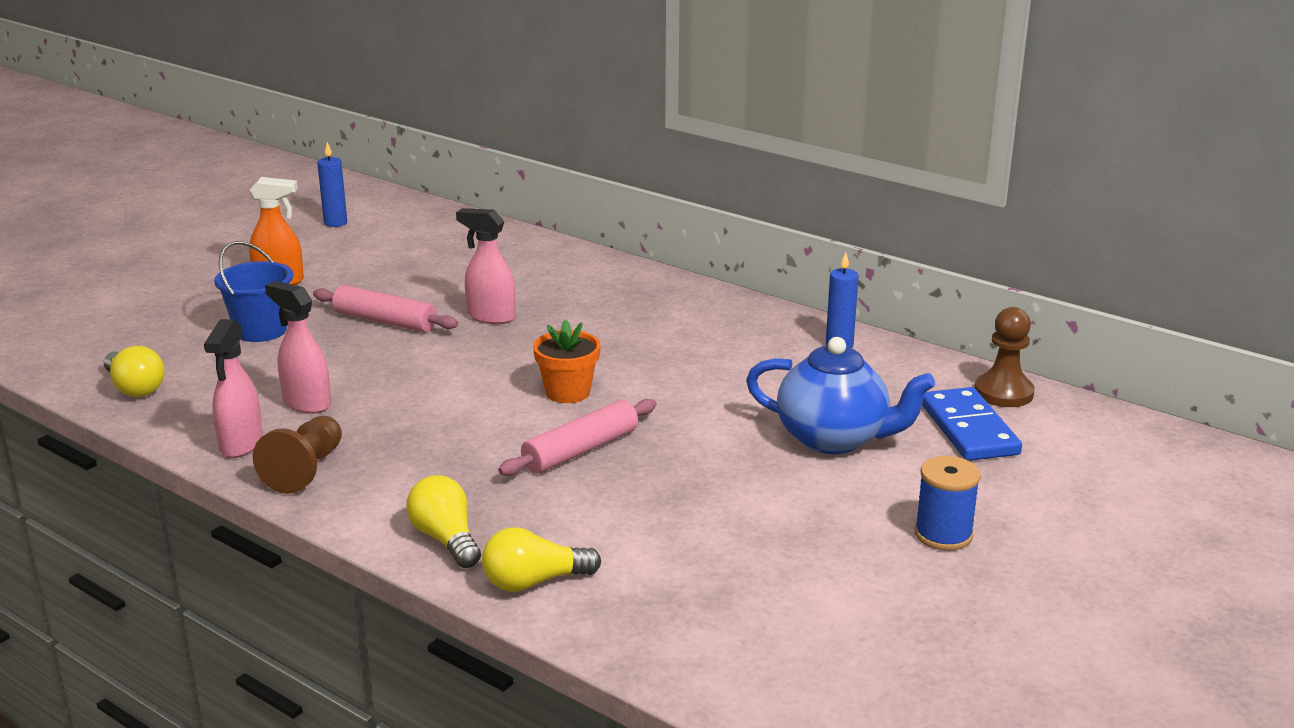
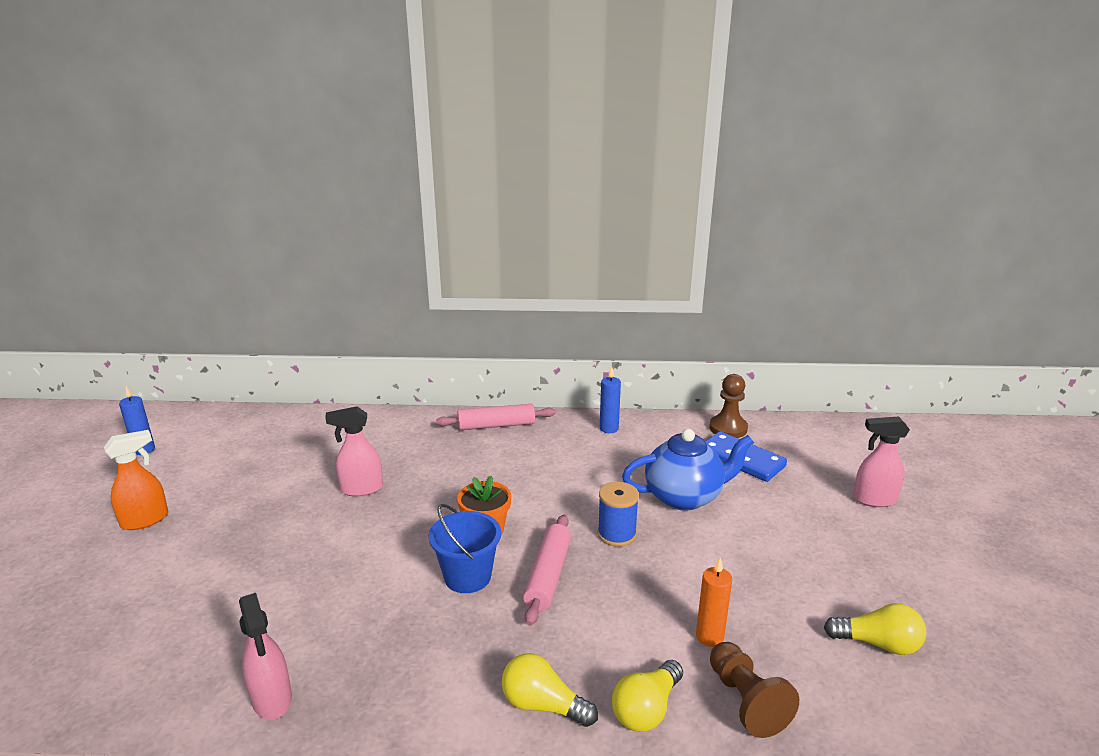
camera: 35 degrees left, 0 degrees up
(135, 388) = (100, 687): yellow light bulb -> yellow light bulb (877, 643)
(261, 330) = (175, 574): blue bucket -> blue bucket (467, 577)
(305, 470) = (359, 697): brown pawn -> brown pawn (746, 701)
(306, 403) = (290, 629): pink spray bottle -> pink spray bottle (874, 499)
(385, 321) = (279, 524): pink rolling pin -> pink rolling pin (496, 425)
(677, 560) = (709, 636): none -> orange candle
(943, 535) = (818, 539): blue spool -> blue spool (616, 534)

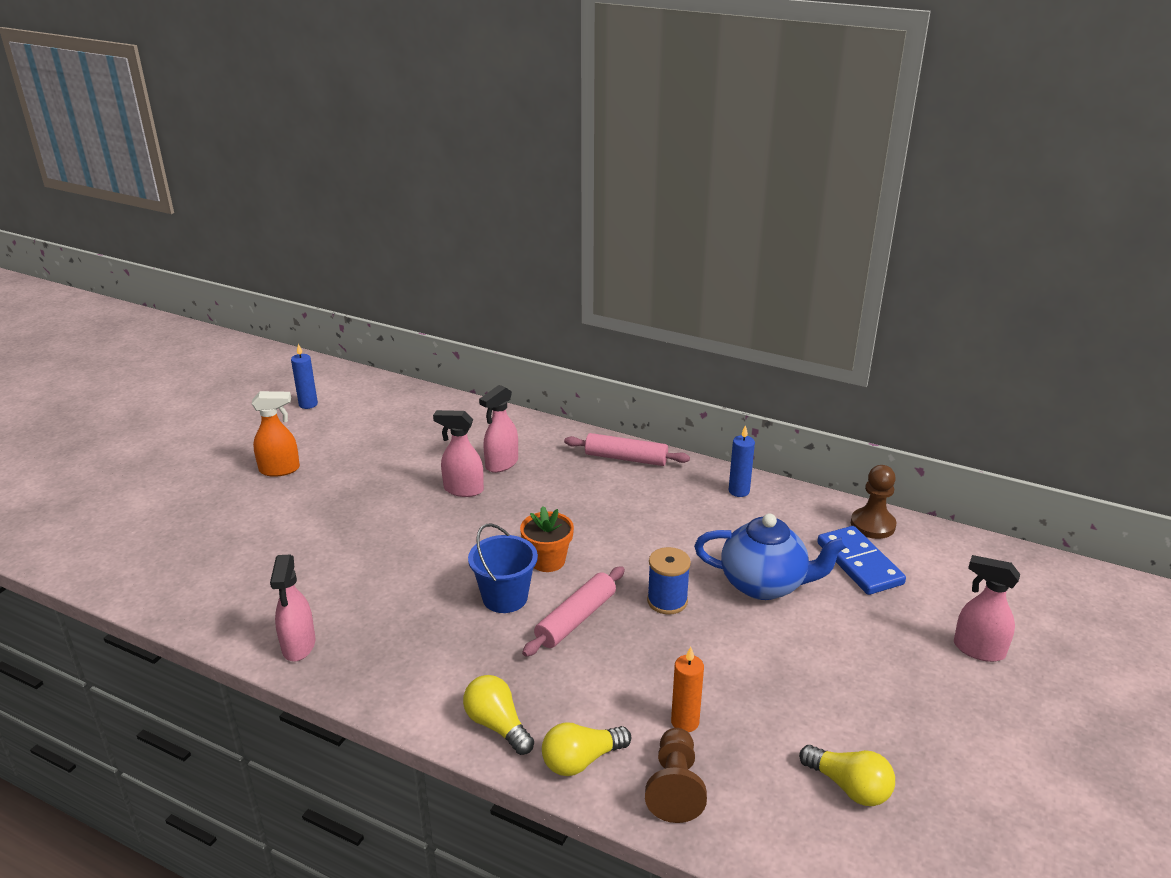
camera: 25 degrees right, 5 degrees up
(385, 457) = (501, 464): none -> pink spray bottle

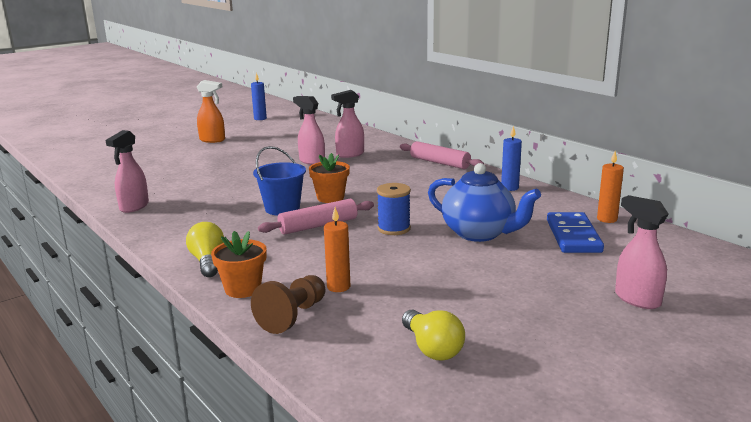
camera: 25 degrees right, 10 degrees down
(581, 760) = (243, 289): yellow light bulb -> orange flower pot
(872, 525) = (607, 219): brown pawn -> orange candle

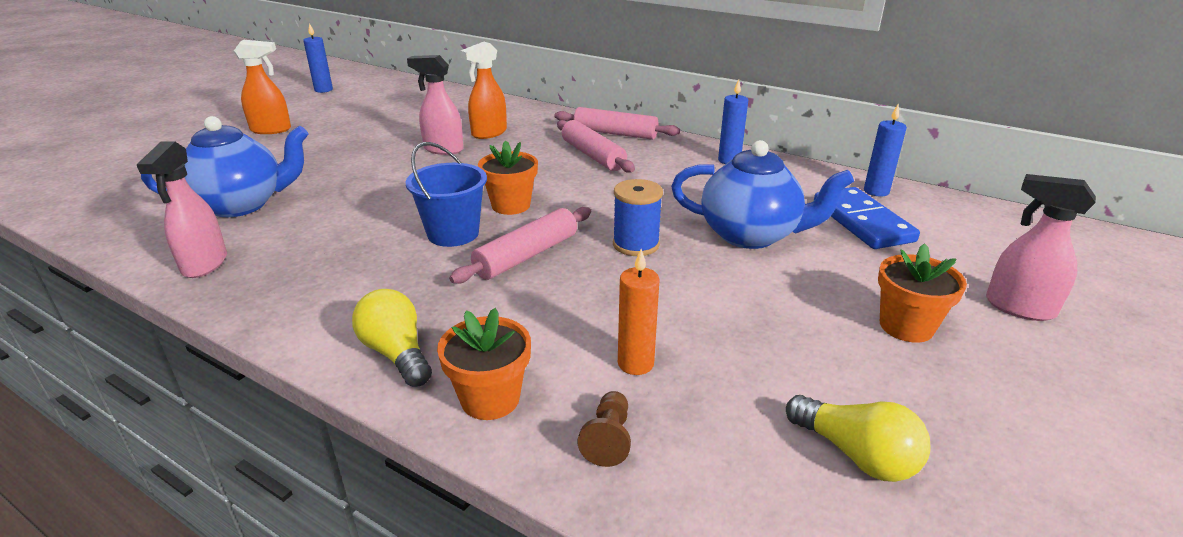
camera: 20 degrees left, 10 degrees up
(170, 179) = (241, 205): none -> blue teapot
(293, 316) = (608, 439): brown pawn -> brown pawn, size x0.61
(349, 154) = (488, 133): pink spray bottle -> orange spray bottle
(411, 175) = (593, 155): none -> pink rolling pin
(537, 296) = (906, 326): none -> orange flower pot
(607, 219) = (876, 191): orange candle -> blue candle

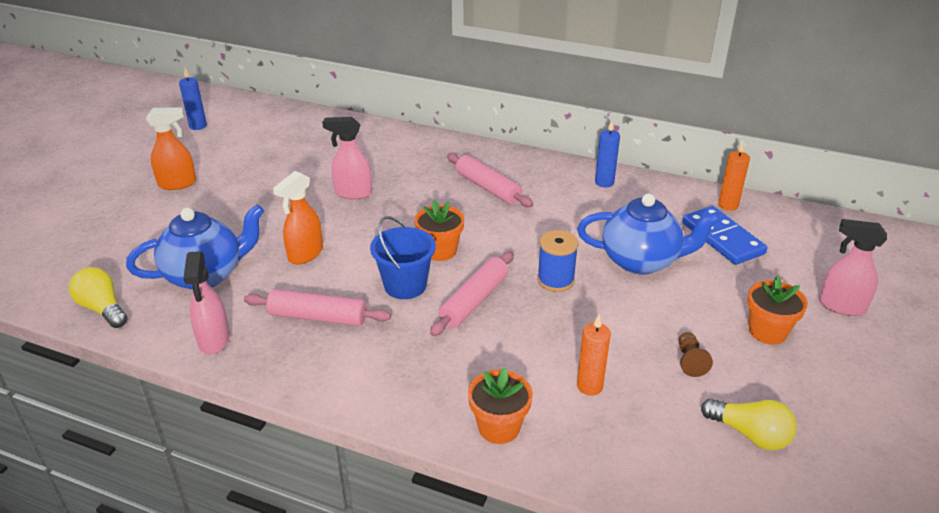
camera: 10 degrees left, 5 degrees up
(397, 353) = (414, 400): yellow light bulb -> yellow light bulb (103, 309)
(488, 133) = (385, 169): orange spray bottle -> orange spray bottle (305, 254)
(608, 439) = (590, 446): brown pawn -> brown pawn (690, 361)
(615, 133) = (498, 159): pink rolling pin -> pink rolling pin (317, 317)
(876, 191) = (728, 205): blue candle -> orange candle

